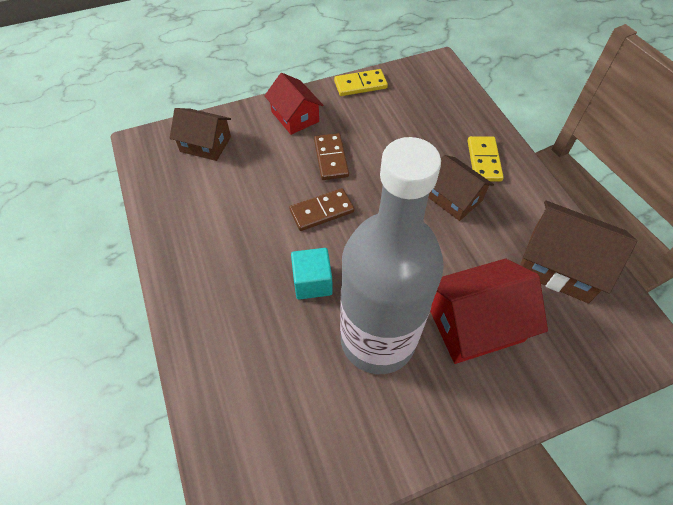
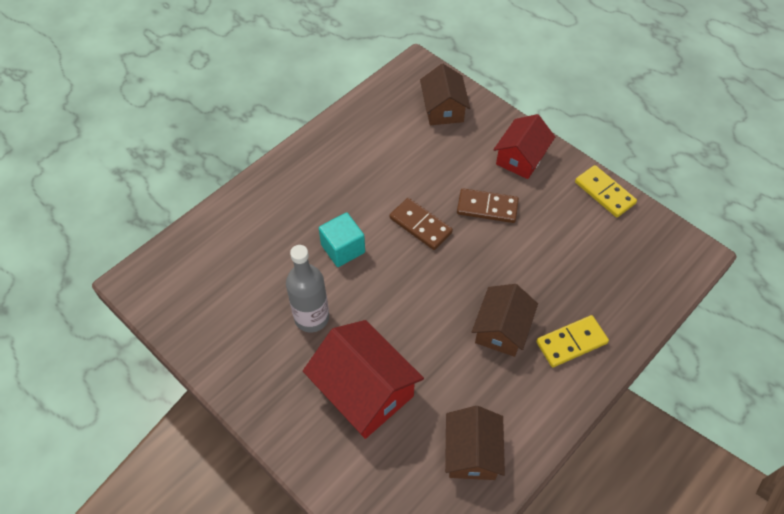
camera: 65 degrees right, 0 degrees up
(331, 158) = (487, 207): brown domino -> brown domino turned 45 degrees clockwise
(377, 339) = (312, 317): grey bottle -> grey bottle, size x0.51
(560, 264) = (472, 452): brown house -> brown house, size x0.67

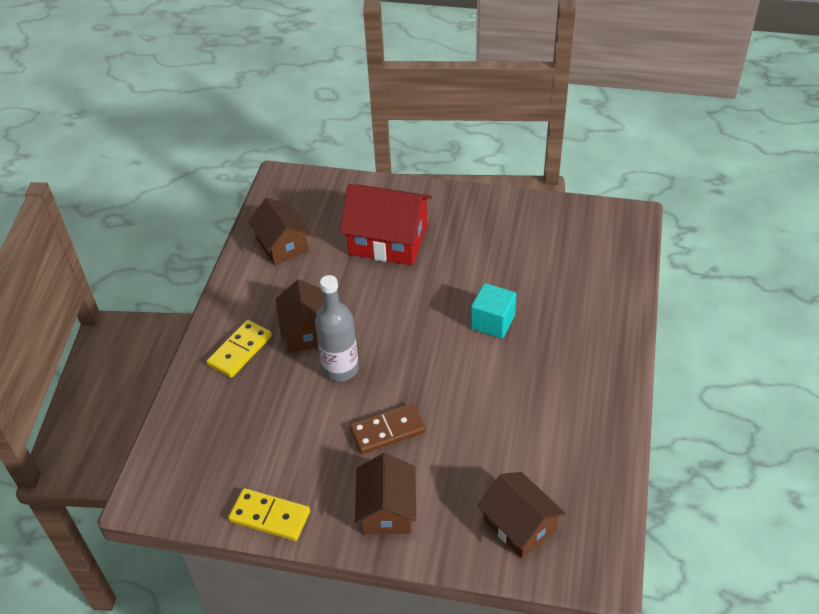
camera: 150 degrees right, 10 degrees down
(312, 317) = (469, 262): grey bottle -> grey bottle (340, 368)
(420, 225) = (440, 378): brown domino -> none
(521, 158) = (387, 509): red house -> brown house

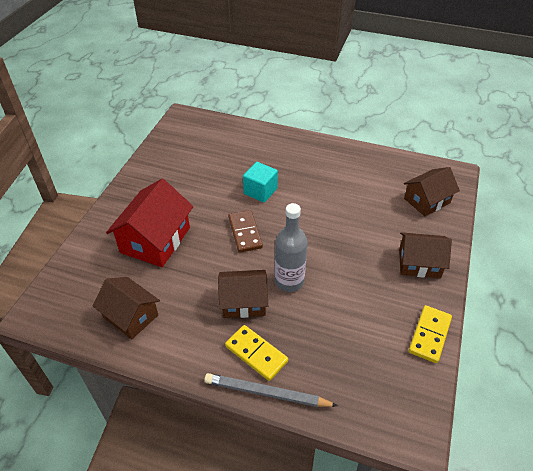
camera: 85 degrees left, 0 degrees up
(194, 365) = (266, 393): none -> grey pencil
(282, 244) = (130, 316): brown house -> brown house turned 60 degrees clockwise
(387, 430) = (352, 257): brown domino -> brown domino (245, 233)

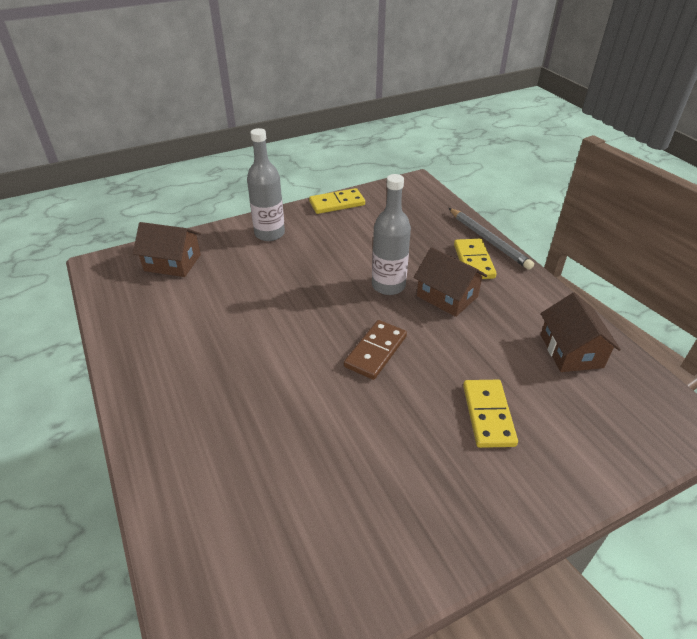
camera: 135 degrees left, 5 degrees down
(155, 240) = (488, 415): red house -> yellow domino
(260, 191) = (297, 386): turquoise cube -> none
(419, 263) = (269, 234): brown house -> grey bottle

